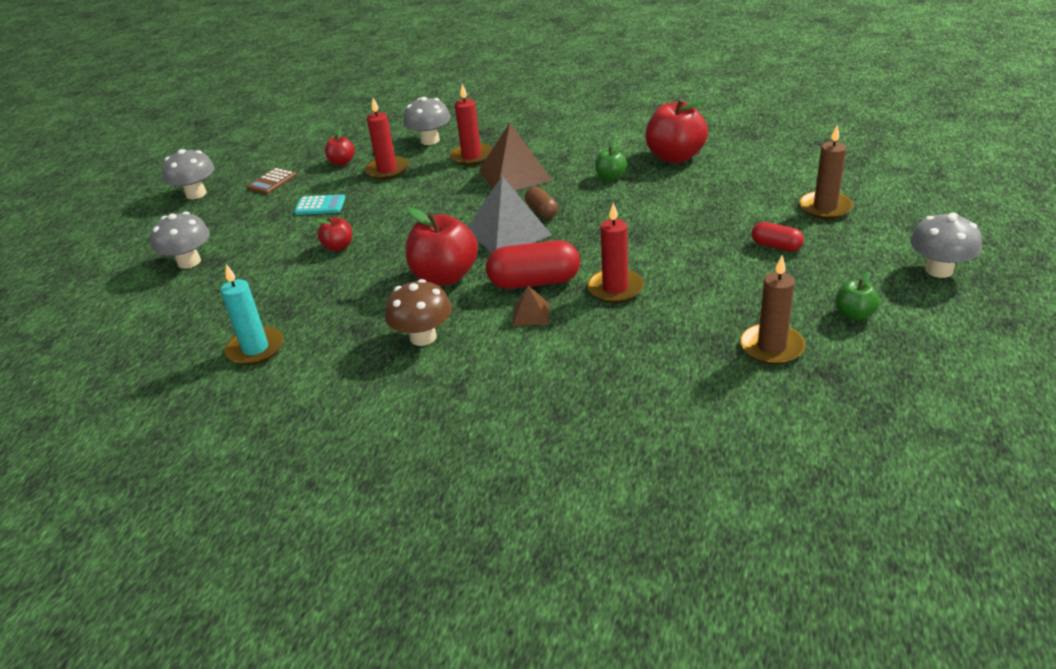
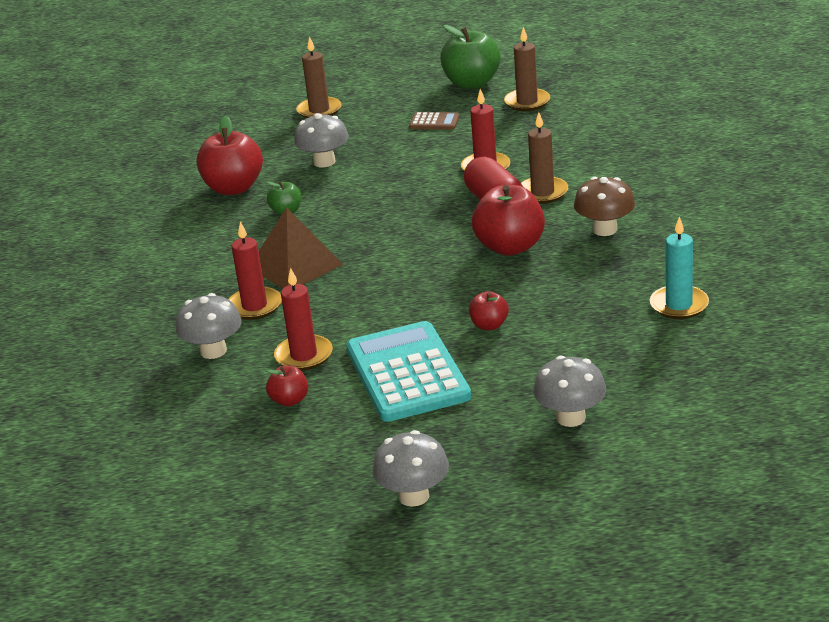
camera: 110 degrees left, 5 degrees down
(272, 182) = (359, 439): brown calculator -> brown calculator (434, 122)
(320, 205) = (407, 373): turquoise calculator -> turquoise calculator, size x2.31
(508, 232) = (417, 237): grey pyramid -> none
(531, 314) = (542, 193): brown pyramid -> brown candle
(542, 211) = (370, 230): brown capsule -> none
(776, 246) = (390, 119): red capsule -> none
(854, 314) = (472, 83): green apple -> green apple, size x1.95
(939, 270) = (399, 65): grey mushroom -> grey mushroom (324, 162)

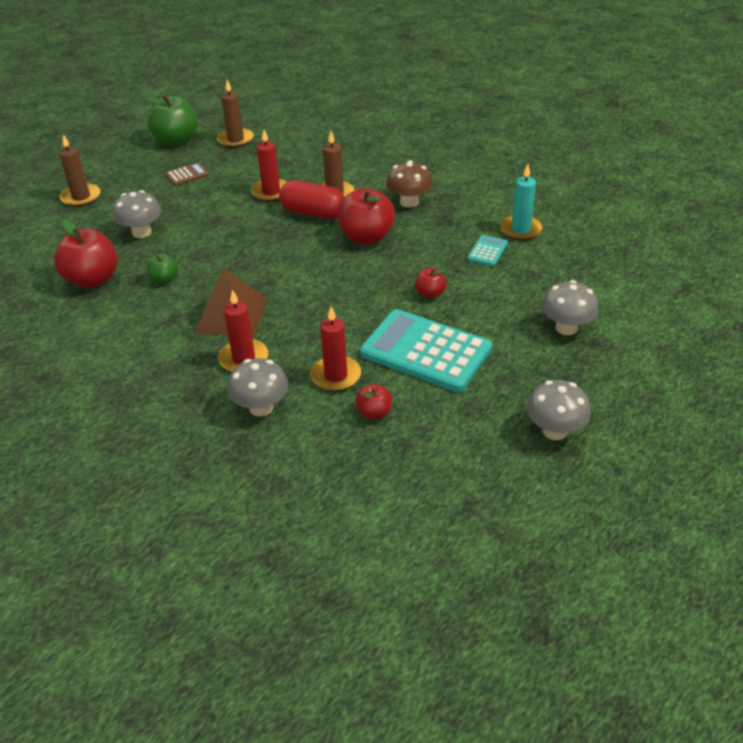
camera: 45 degrees left, 10 degrees up
(609, 311) = (487, 251): none -> turquoise calculator

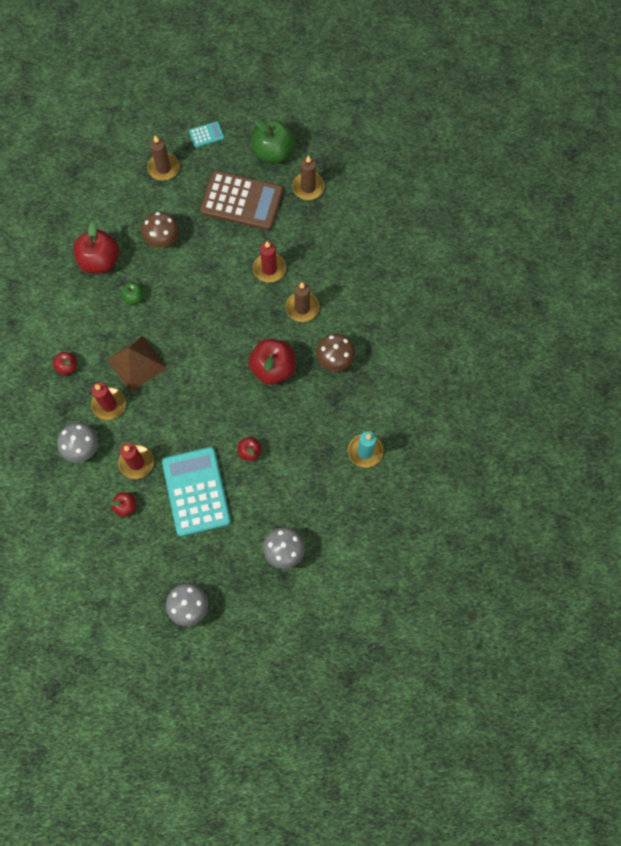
camera: 45 degrees right, 30 degrees up
(141, 232) = (163, 239): grey mushroom -> brown mushroom
(157, 365) = (67, 367): none -> red apple
(187, 175) = (242, 201): brown calculator -> brown calculator, size x2.31
(313, 213) = (270, 314): red capsule -> none
(487, 251) = (322, 450): turquoise calculator -> turquoise calculator (206, 135)

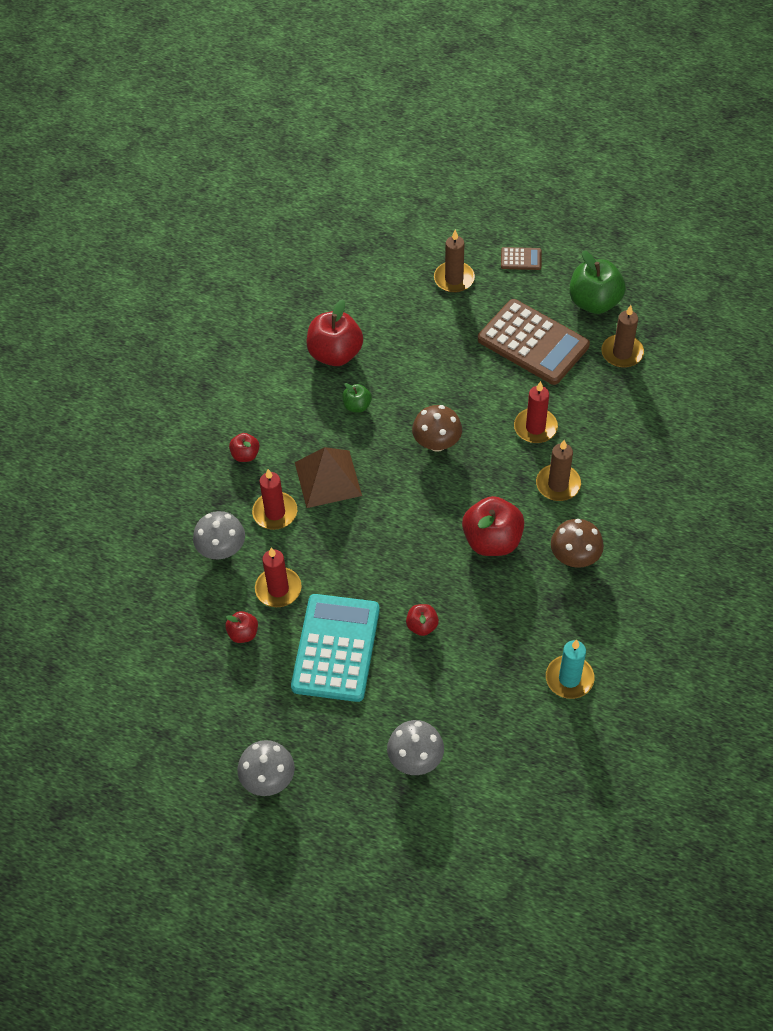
camera: 25 degrees right, 15 degrees down
(163, 239) = (419, 354): brown mushroom -> brown mushroom (437, 443)
(206, 135) = (521, 259): turquoise calculator -> brown calculator

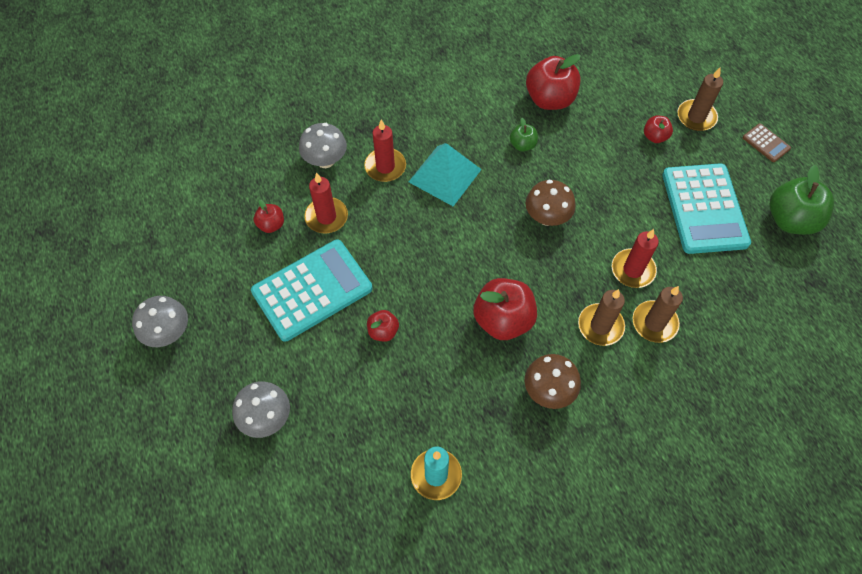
camera: 45 degrees right, 5 degrees up
(245, 455) = (413, 114): red apple -> red apple (655, 137)
(328, 478) = (445, 175): brown pyramid -> turquoise pyramid
(533, 343) = (704, 209): brown calculator -> turquoise calculator
(622, 353) = (769, 275): brown candle -> brown candle (654, 323)

